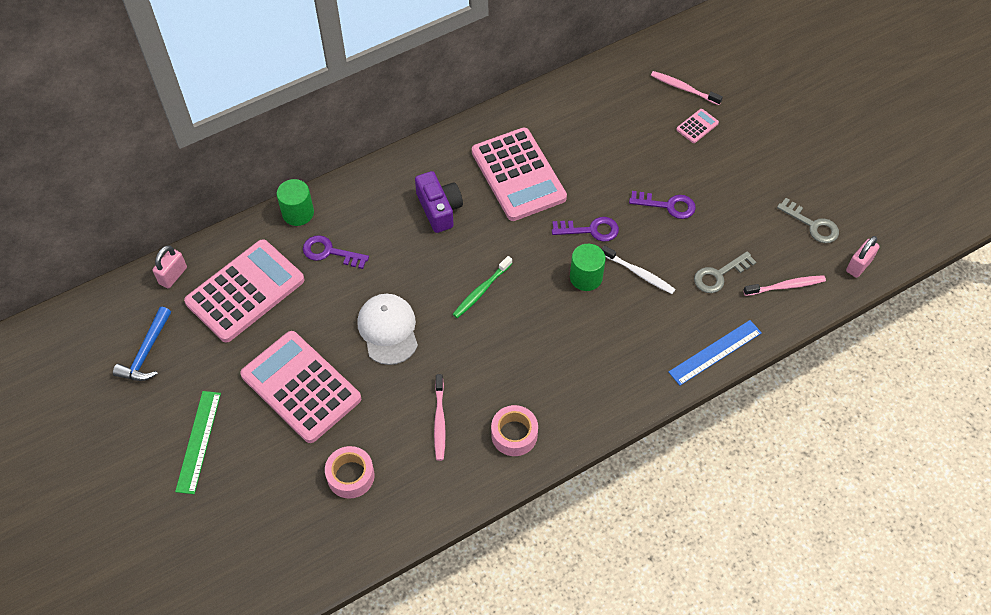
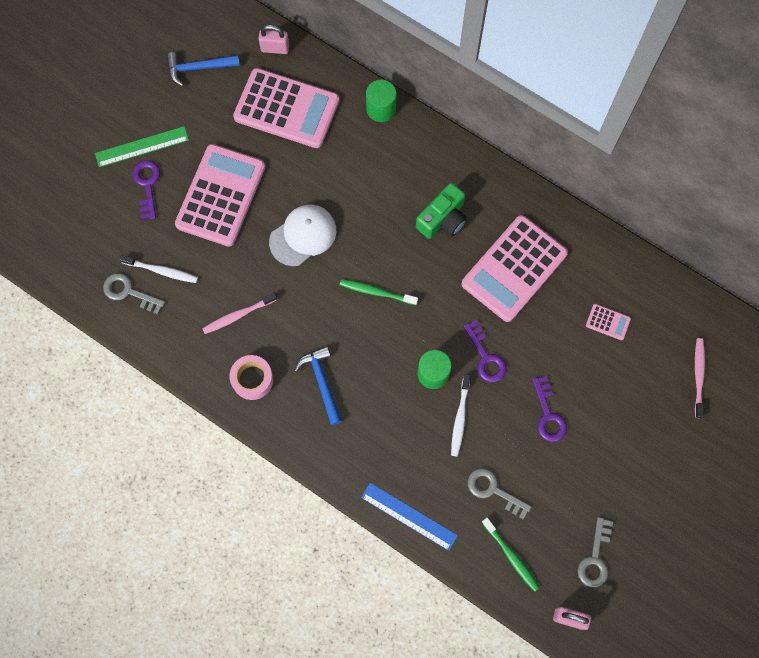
camera: 65 degrees right, 15 degrees up
(329, 252) = (355, 153): purple key -> purple key (147, 185)
(350, 476) = (161, 271): pink tape -> white toothbrush
(356, 518) = (129, 292): none -> grey key
(439, 209) = (443, 219): purple camera -> green camera
(548, 373) = (322, 382): none -> blue hammer
(697, 126) = (657, 407): pink calculator -> pink calculator (608, 322)
(786, 286) = (511, 556): pink toothbrush -> green toothbrush

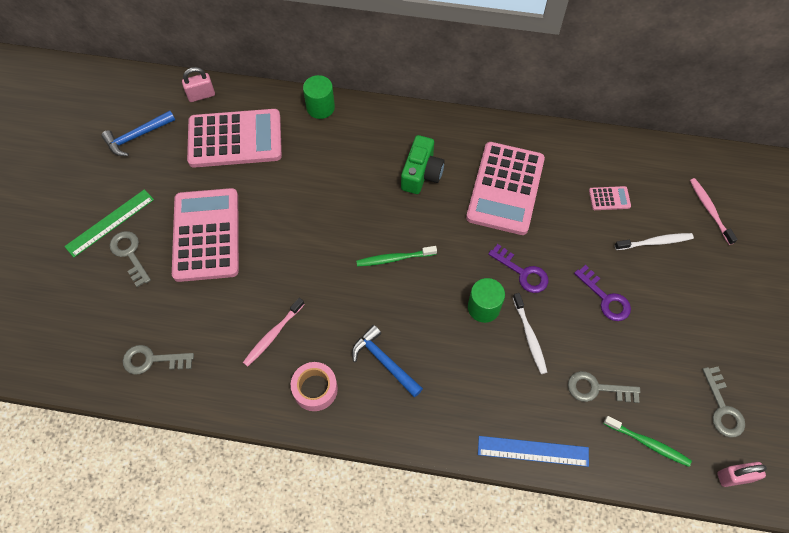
camera: 25 degrees left, 10 degrees down
(147, 185) = (129, 254): purple key -> grey key
(161, 271) = (177, 326): white toothbrush -> white toothbrush (655, 242)
(303, 235) = (301, 238): white cap -> none

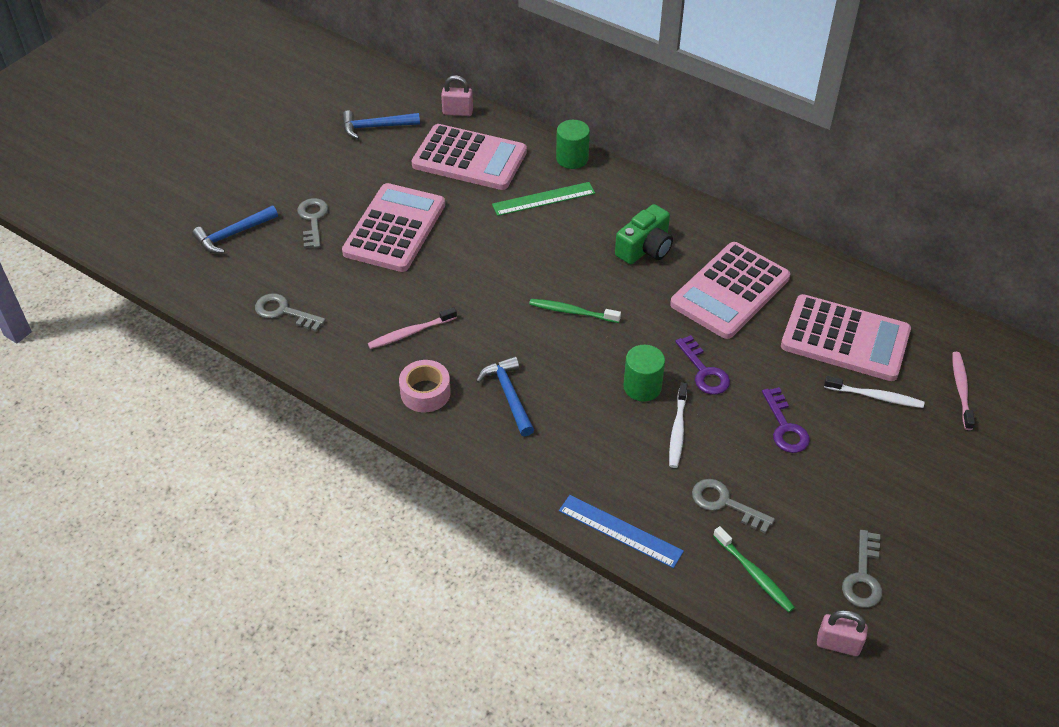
camera: 25 degrees right, 15 degrees down
(64, 298) = (233, 235): none -> blue hammer
(110, 223) = (309, 189): green ruler -> green ruler (543, 199)
(609, 198) = (845, 339): pink calculator -> pink calculator, size x2.49

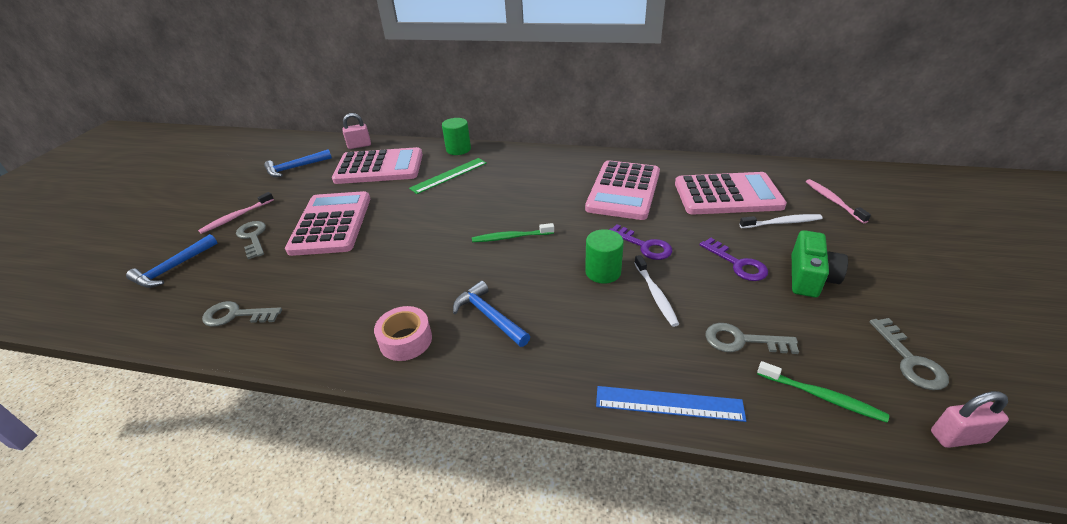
camera: 20 degrees left, 10 degrees down
(410, 333) = (372, 294): pink toothbrush -> pink toothbrush (236, 217)
(645, 248) = (543, 183): green camera -> green camera (810, 277)

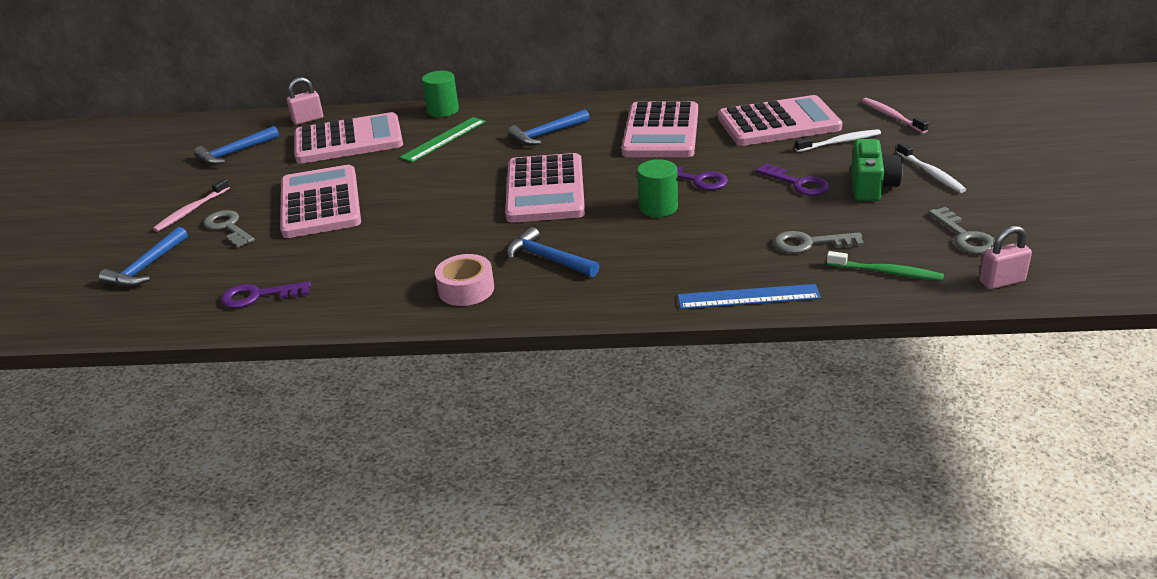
camera: 10 degrees left, 5 degrees down
(236, 315) = (258, 296): grey key -> purple key
(511, 237) = (545, 190): green toothbrush -> pink calculator
(529, 181) = (546, 134): none -> blue hammer
(655, 295) = (718, 219): white toothbrush -> white toothbrush (931, 173)

